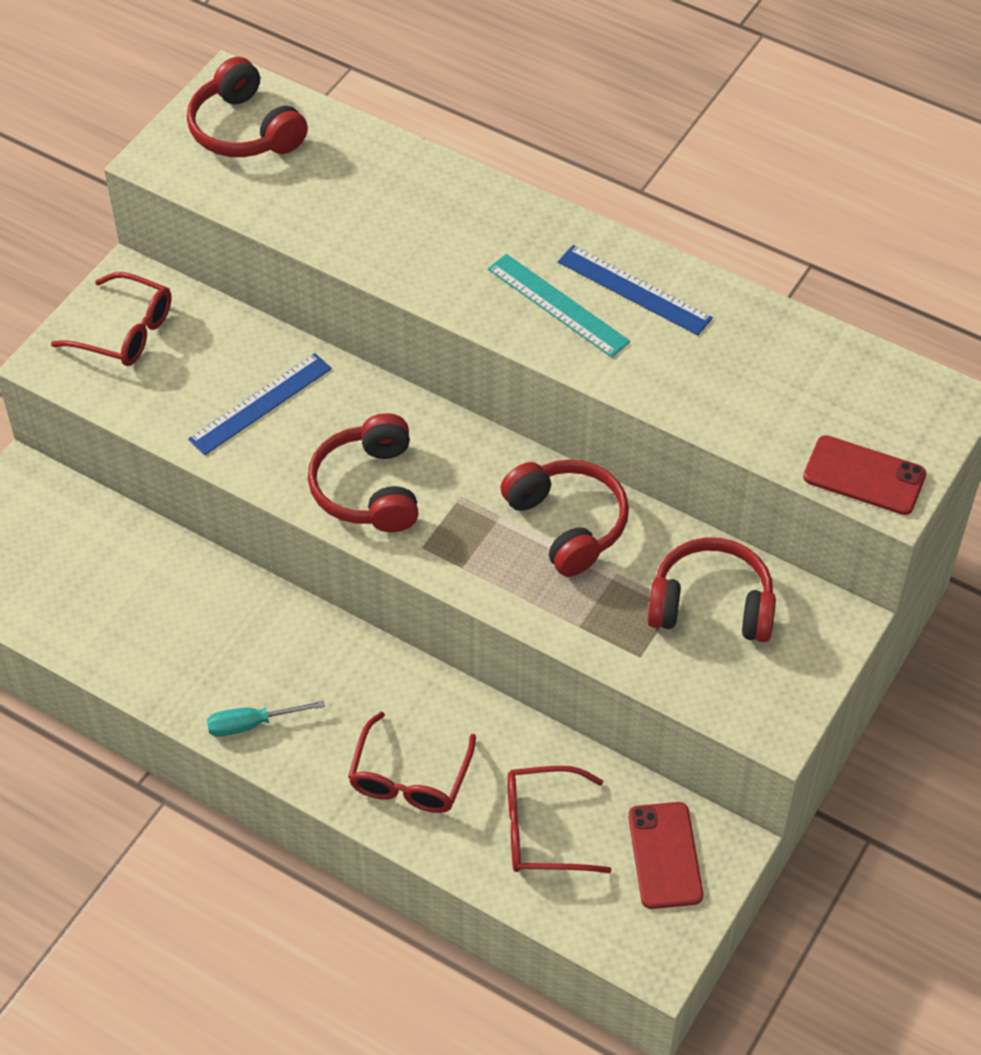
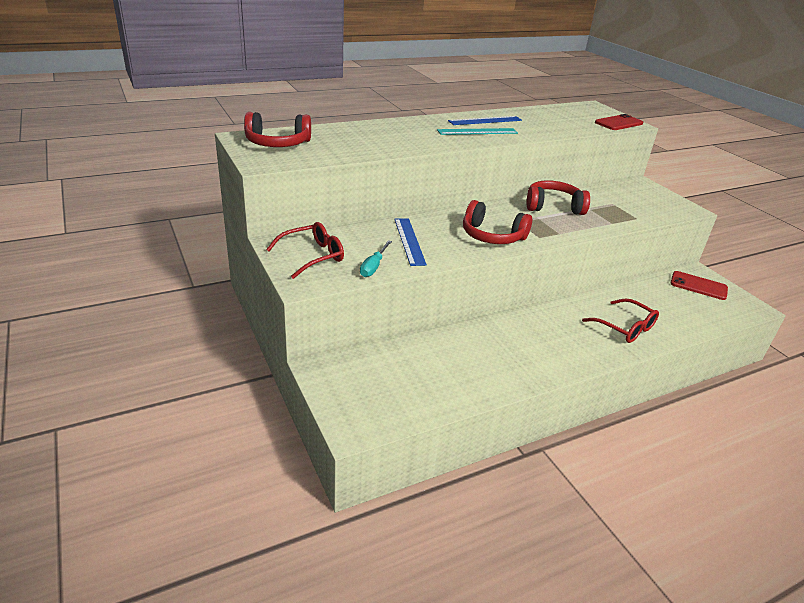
camera: 60 degrees left, 20 degrees down
(252, 724) = (563, 359): turquoise screwdriver -> turquoise screwdriver (373, 267)
(543, 830) = (672, 307): red glasses -> none
(711, 605) = (618, 198): red headphones -> none

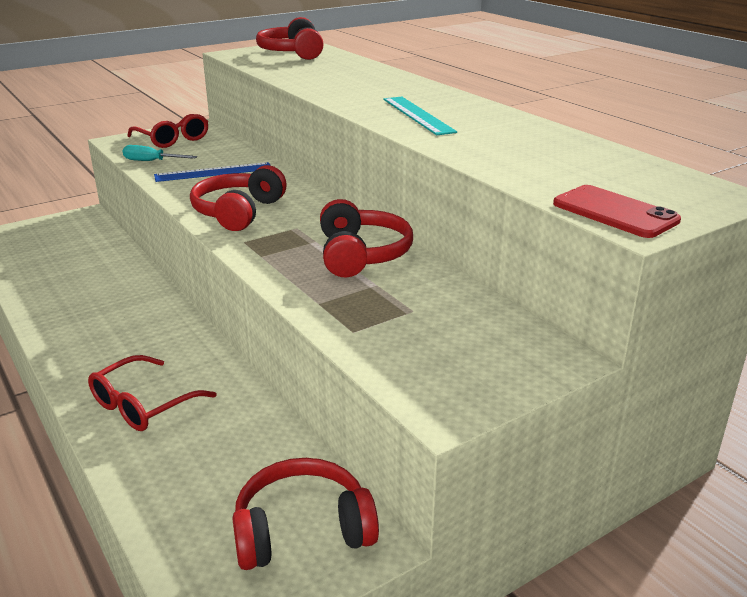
camera: 85 degrees right, 5 degrees down
(485, 120) = (480, 118): blue ruler -> none
(698, 286) = (302, 530): red phone -> red headphones

